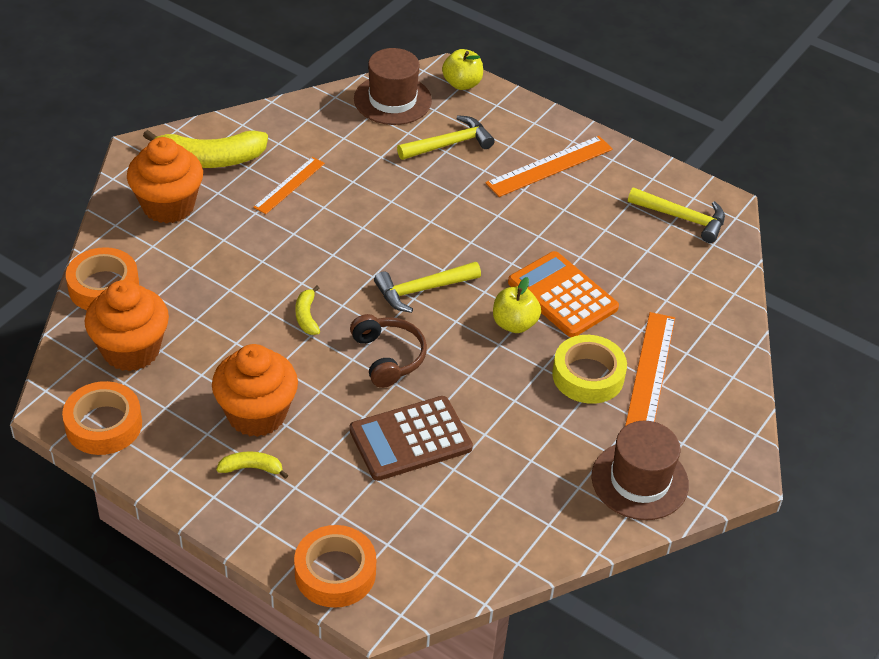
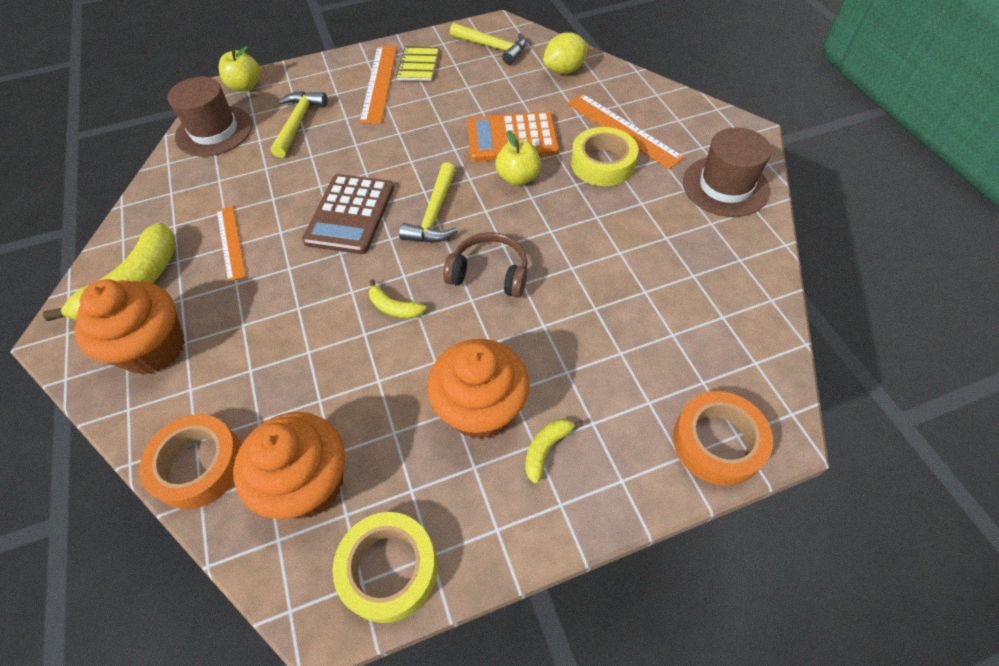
camera: 50 degrees left, 10 degrees up
(103, 425) = (389, 569): orange tape -> yellow tape
(410, 439) = (593, 304): brown calculator -> brown calculator (350, 214)
(601, 179) = (418, 65): none -> yellow notebook
(682, 218) = (492, 47): yellow hammer -> yellow hammer turned 60 degrees clockwise
(700, 288) = (564, 70): none -> yellow lemon

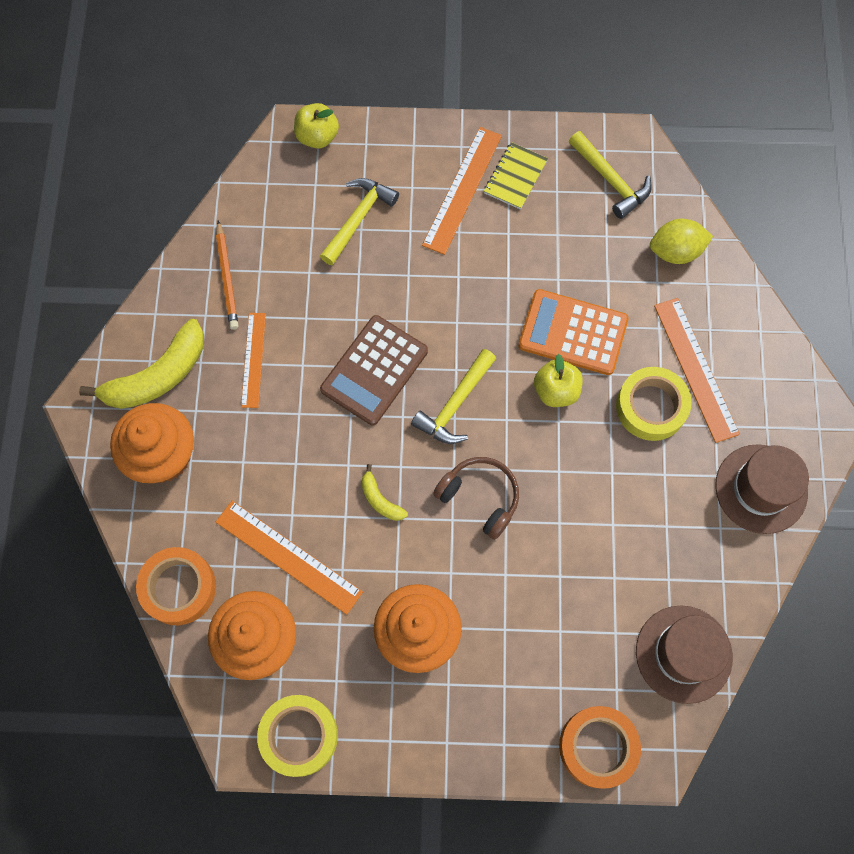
camera: 20 degrees right, 15 degrees up
(189, 193) = (227, 278): none -> orange pencil
(214, 131) = (269, 196): brown hat -> brown hat (683, 654)
(316, 389) = (288, 556): none -> orange ruler
(546, 449) = (456, 692): yellow banana -> none

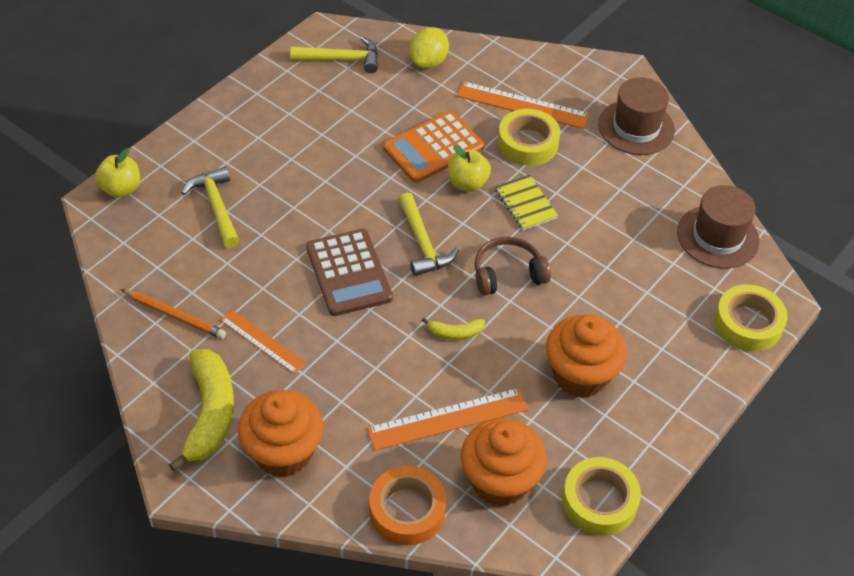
camera: 55 degrees left, 20 degrees down
(462, 190) = (260, 136): orange ruler -> none
(515, 177) = (283, 103): yellow notebook -> yellow notebook (525, 204)
(597, 747) = (748, 323): orange tape -> yellow tape

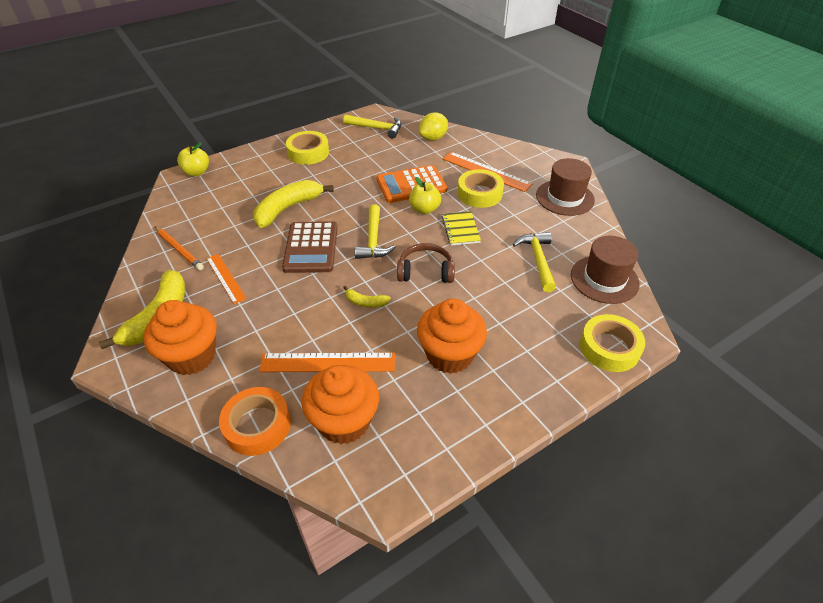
camera: 20 degrees right, 5 degrees down
(216, 207) = (248, 193): yellow hammer -> yellow hammer (537, 260)
(286, 221) = (288, 208): none -> yellow banana
(599, 501) = (421, 462): yellow tape -> yellow tape (308, 152)

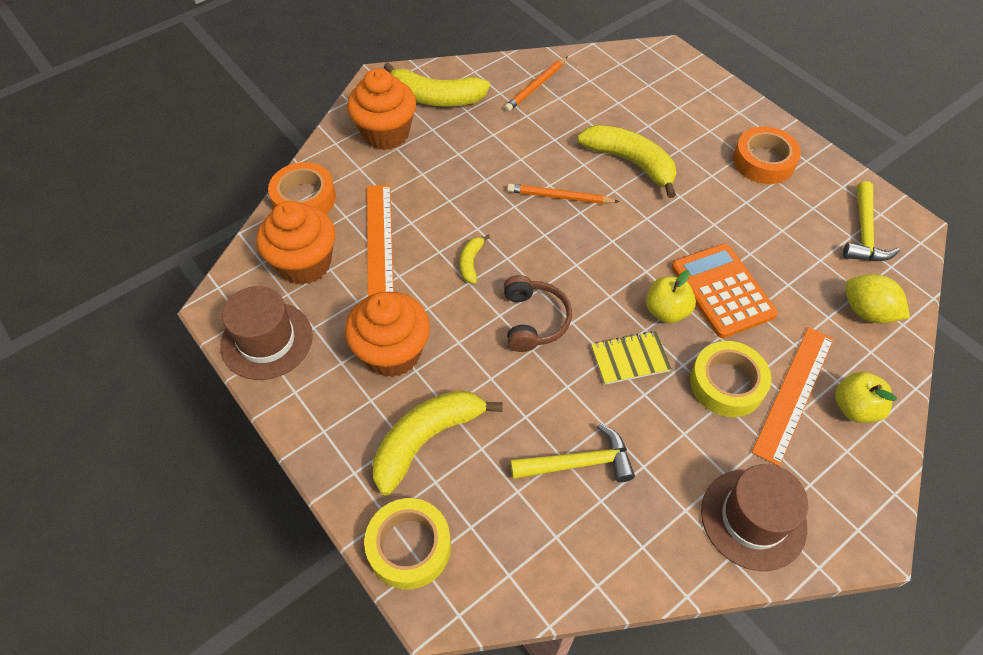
camera: 85 degrees right, 10 degrees up
(197, 172) = (681, 65): yellow apple -> yellow apple (854, 408)
(225, 278) = (497, 133): orange ruler -> none
(308, 152) = (763, 161): yellow tape -> orange tape
(311, 247) = (559, 197): brown calculator -> orange pencil
(373, 239) = (587, 258): yellow hammer -> none
(526, 336) = (426, 440): none -> yellow banana
(604, 279) = (549, 559): brown hat -> brown hat (267, 340)

